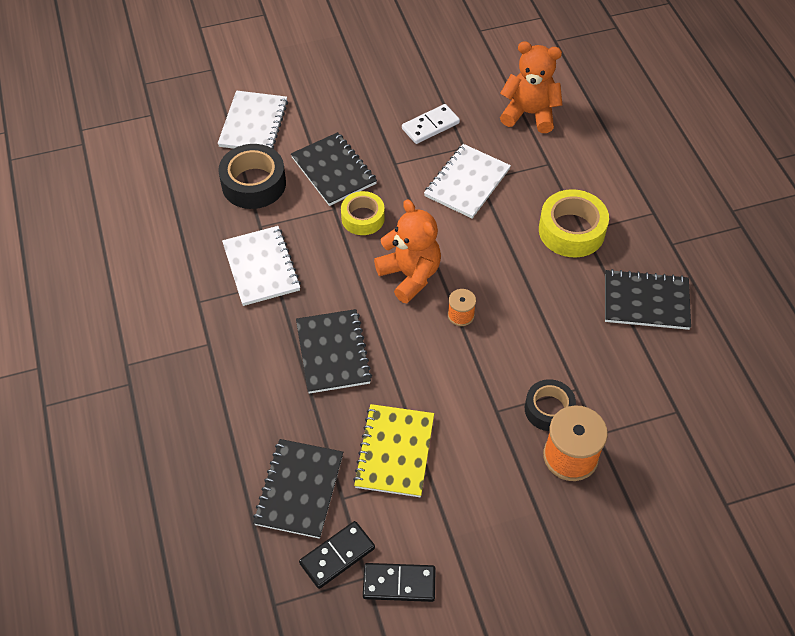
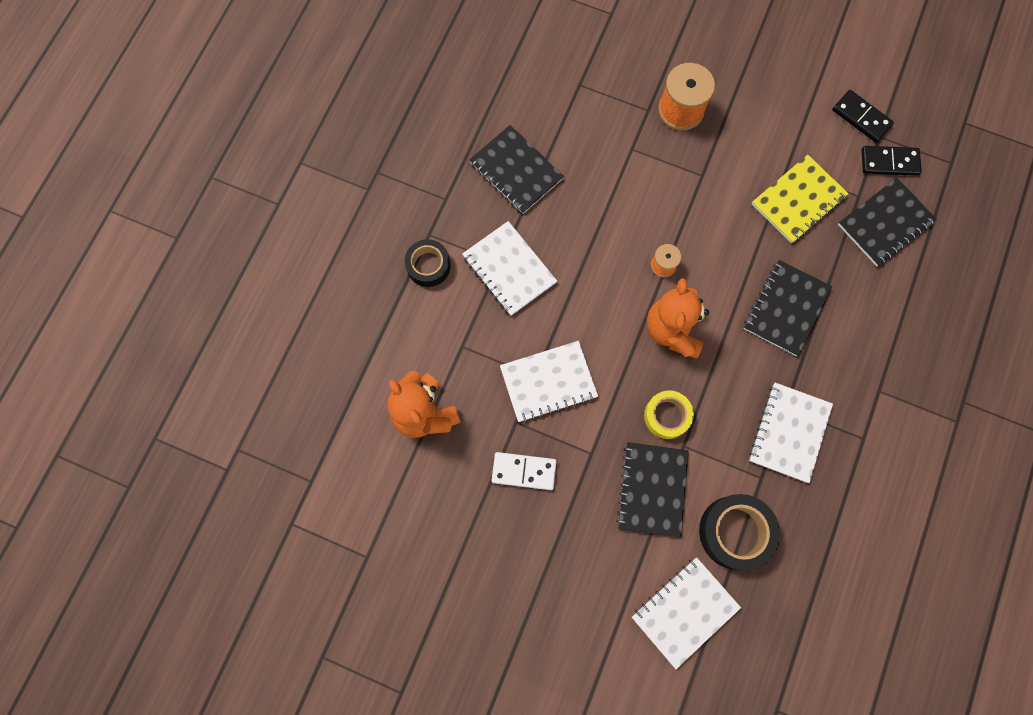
camera: 140 degrees left, 20 degrees up
(548, 409) = (665, 149): black tape -> black tape (428, 266)
(571, 231) = (509, 269): yellow tape -> white notebook

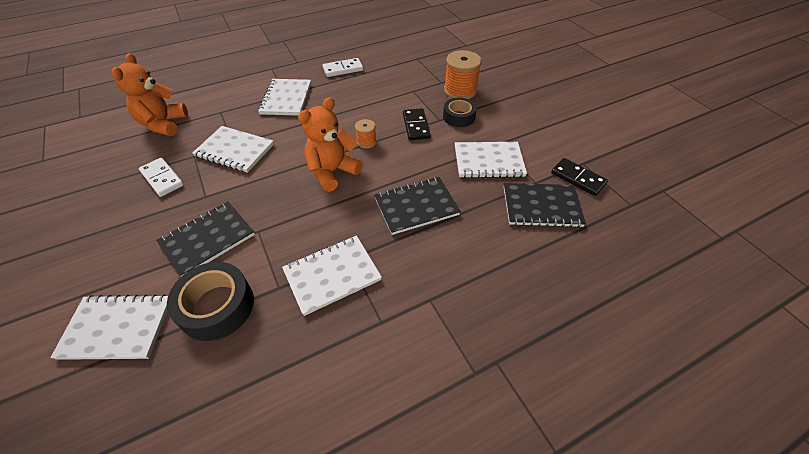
camera: 40 degrees right, 25 degrees down
(428, 266) = (253, 77): black tape -> black tape (458, 117)
(516, 171) = (343, 69): black notebook -> white domino
(667, 416) = (270, 209): yellow tape -> none
(798, 200) = (488, 161): yellow notebook -> white notebook
(861, 118) = (577, 148): black domino -> black domino (416, 126)

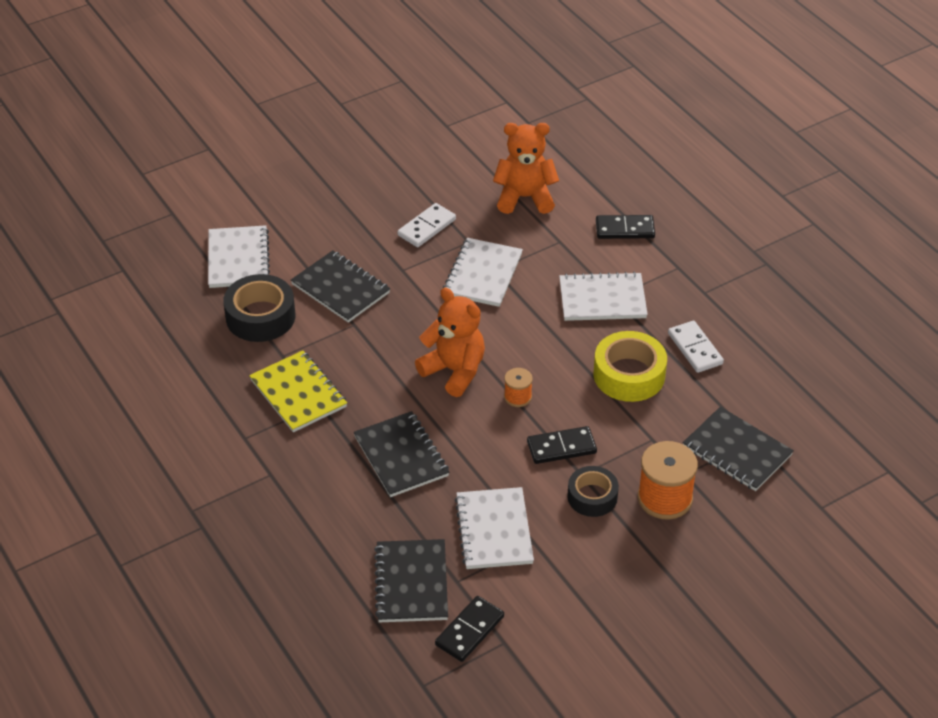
camera: 85 degrees right, 5 degrees down
(225, 84) = (625, 229): none -> black domino
(332, 275) = (298, 393): white notebook -> yellow notebook
(358, 94) = (629, 375): none -> yellow tape
(425, 64) = (737, 451): none -> black notebook

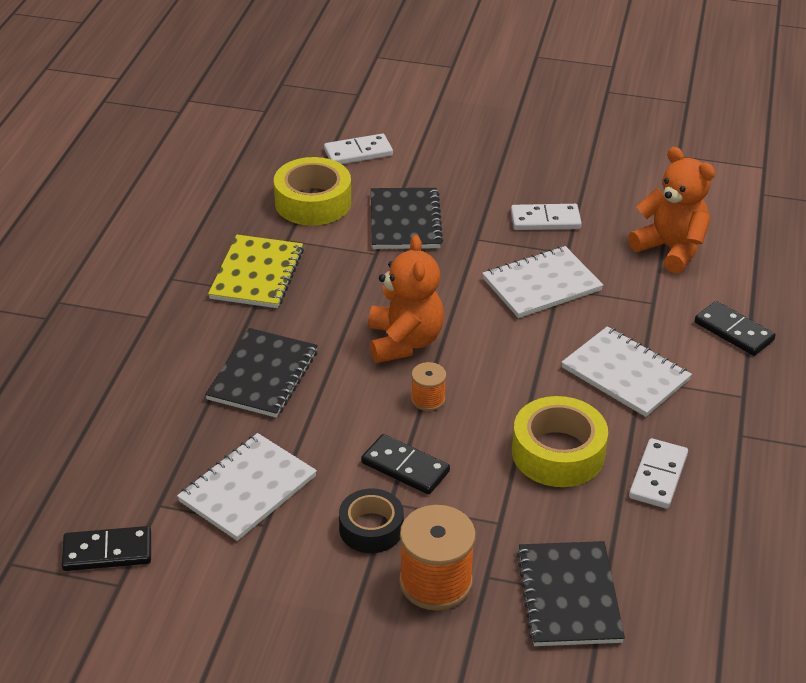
camera: 45 degrees right, 5 degrees down
(238, 259) = (358, 153): white notebook -> white domino
(260, 317) = (313, 202): black tape -> yellow tape
(411, 583) = (123, 477): black notebook -> none

